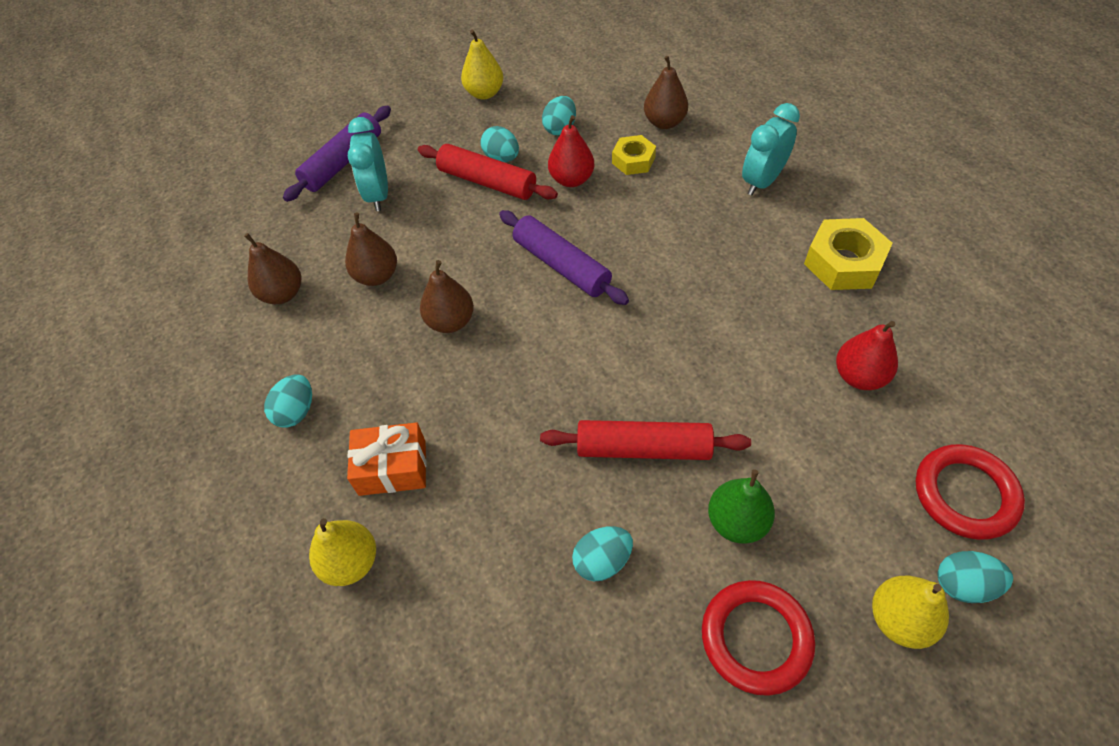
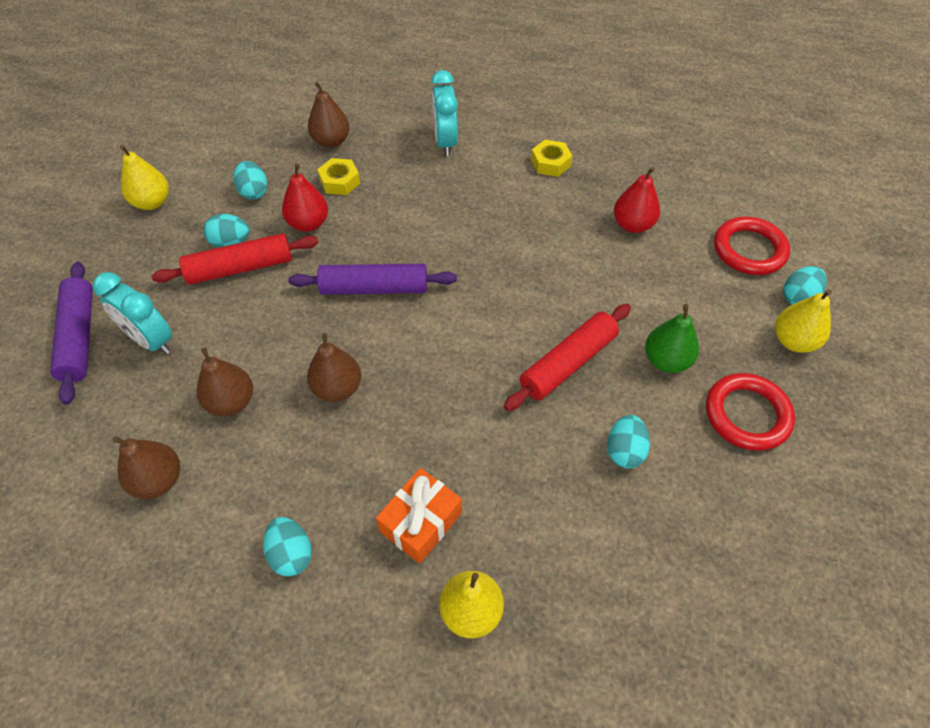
camera: 50 degrees left, 0 degrees up
(843, 262) = (550, 163): yellow nut -> yellow nut, size x0.63

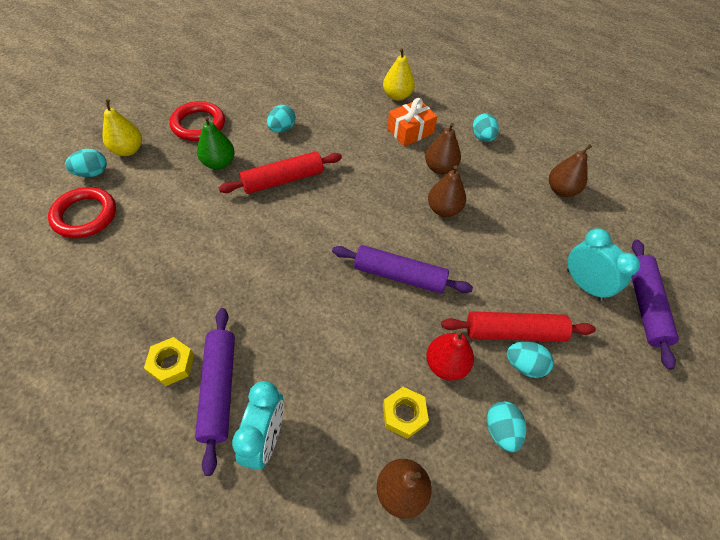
camera: 165 degrees left, 0 degrees up
(152, 202) = (615, 453): yellow pear -> none
(231, 402) = (517, 221): brown pear -> brown pear (440, 168)
(500, 159) = (219, 389): none -> purple rolling pin
(632, 225) = (153, 266): red pear -> none

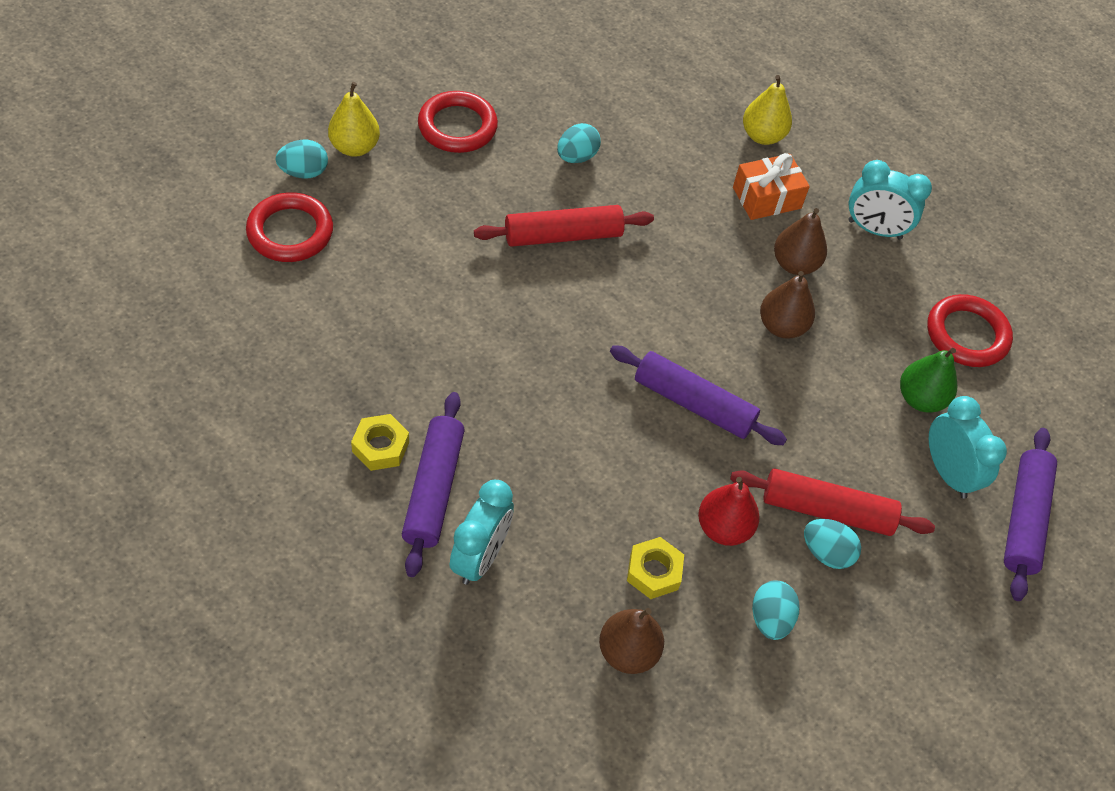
camera: 10 degrees right, 0 degrees up
(219, 163) = (477, 192): green pear -> green pear (920, 399)
(482, 137) = (874, 230): turquoise egg -> turquoise clock
(561, 190) = (967, 335): brown pear -> red ring

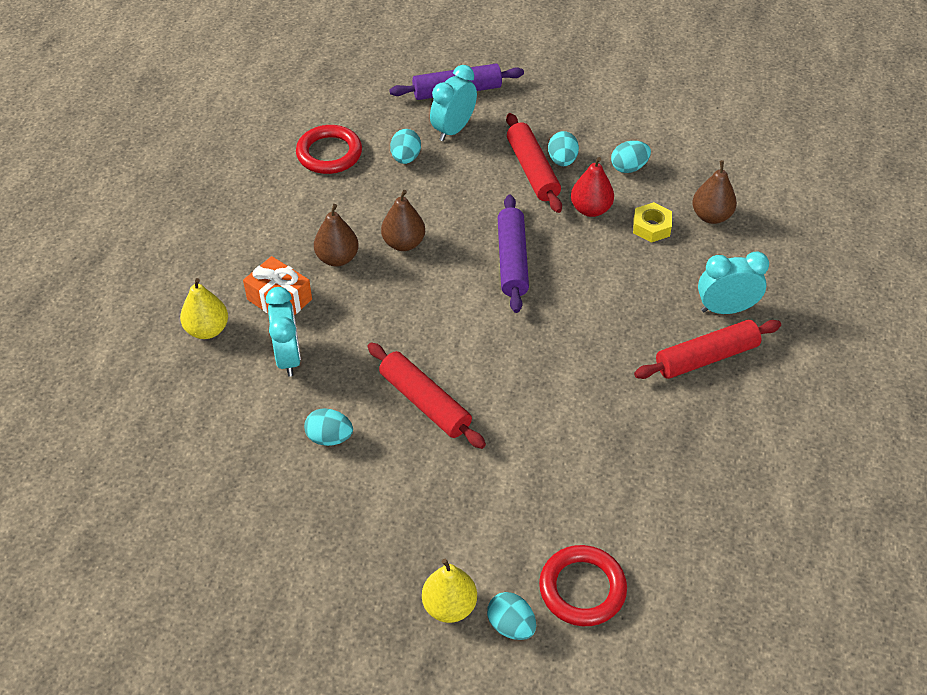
camera: 115 degrees left, 5 degrees down
(380, 447) = (706, 404): yellow nut -> none
(434, 489) = (706, 357): purple rolling pin -> red rolling pin
(457, 126) = (360, 543): red ring -> none
(874, 230) = (264, 229): turquoise clock -> turquoise clock (288, 357)
(920, 399) = (406, 158): green pear -> turquoise egg

